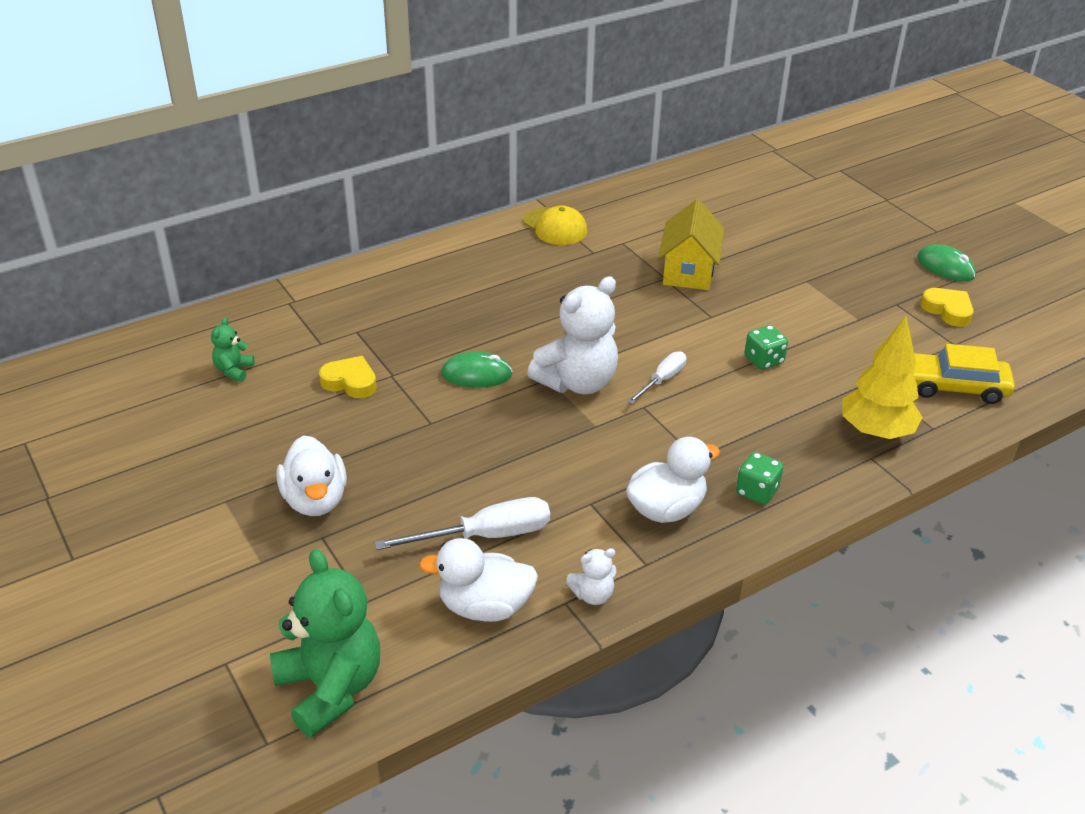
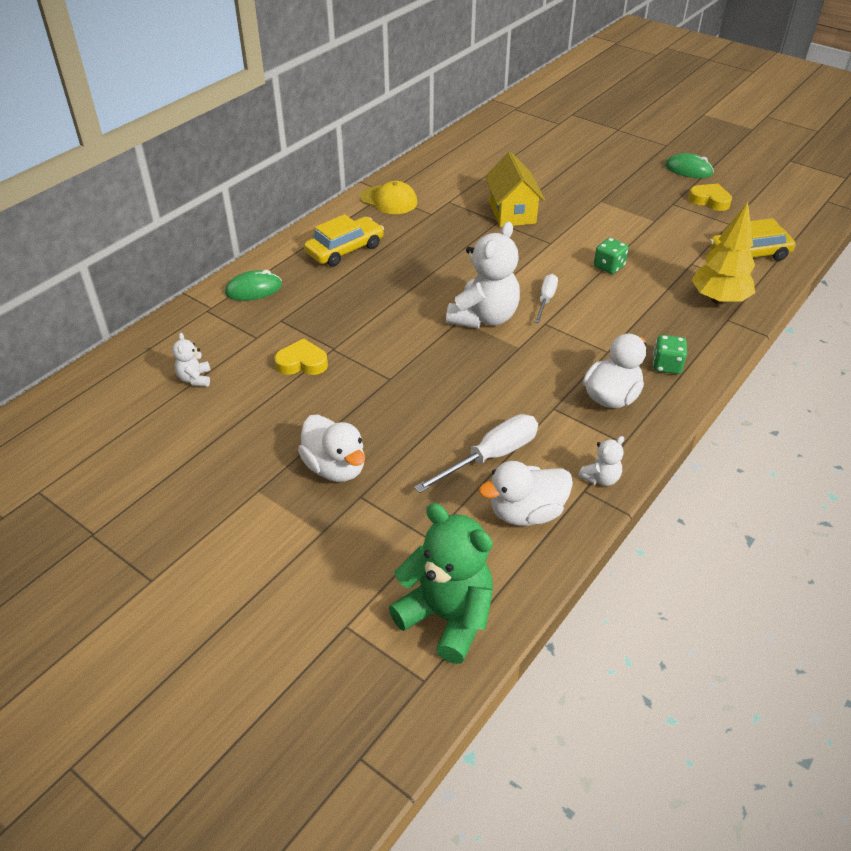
camera: 20 degrees left, 5 degrees up
(234, 370) = (195, 379): green teddy bear -> white teddy bear
(472, 271) = (345, 250): none -> yellow car
(476, 374) = (401, 331): green mouse -> green mouse (254, 289)

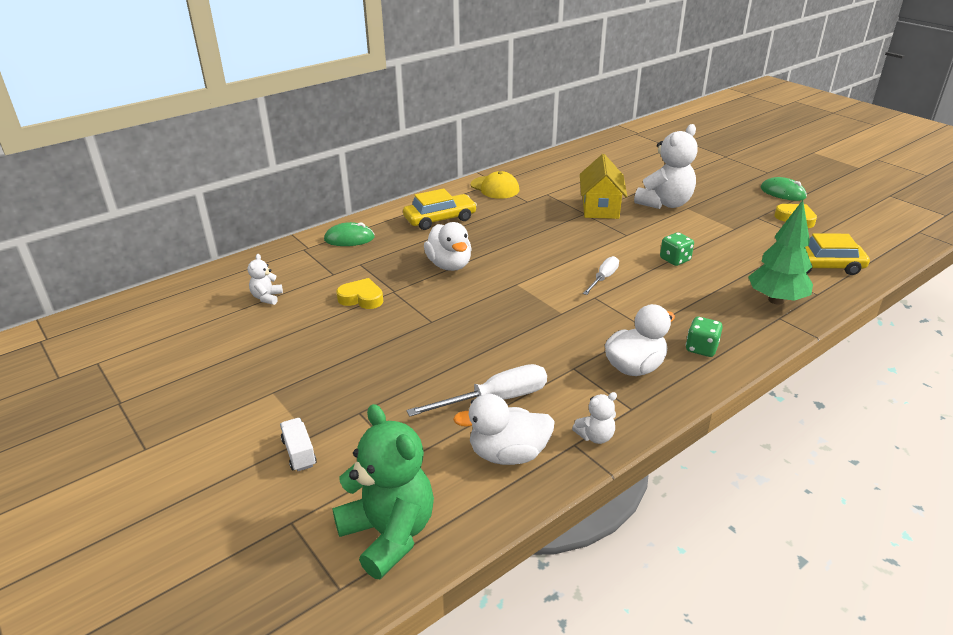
camera: 15 degrees right, 10 degrees down
(319, 552) = (299, 453): none -> white truck
(335, 467) = (348, 385): white duck -> white duck (449, 265)
(484, 317) = (539, 285): white teddy bear -> white teddy bear (665, 203)
(718, 300) = (776, 300): yellow tree -> green tree

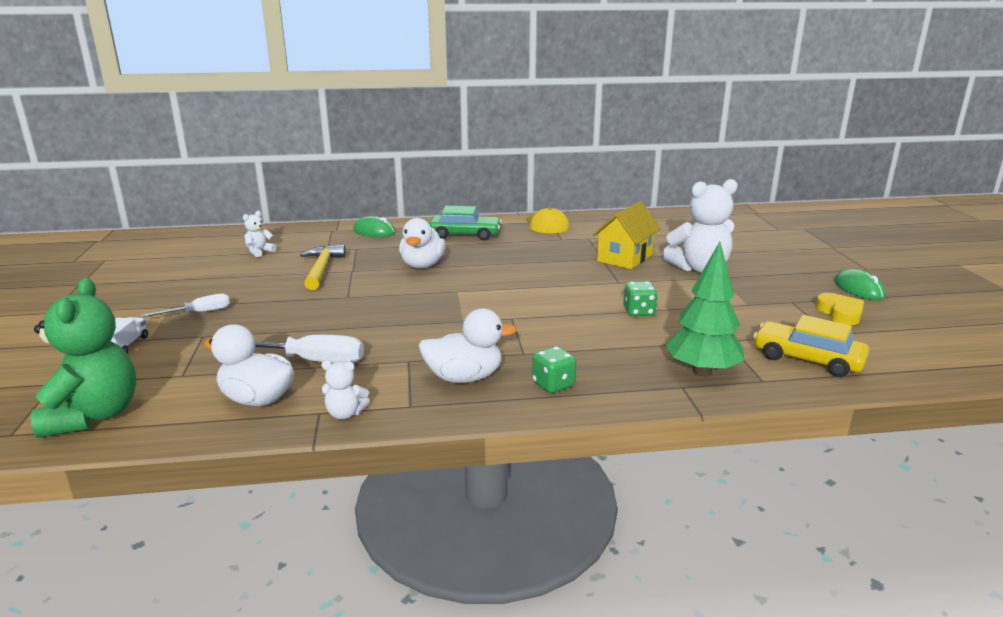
camera: 30 degrees right, 10 degrees down
(361, 298) = (321, 269): yellow heart -> yellow hammer
(440, 219) = (465, 235): yellow car -> green car
(603, 278) = (542, 307): white screwdriver -> white screwdriver (198, 313)

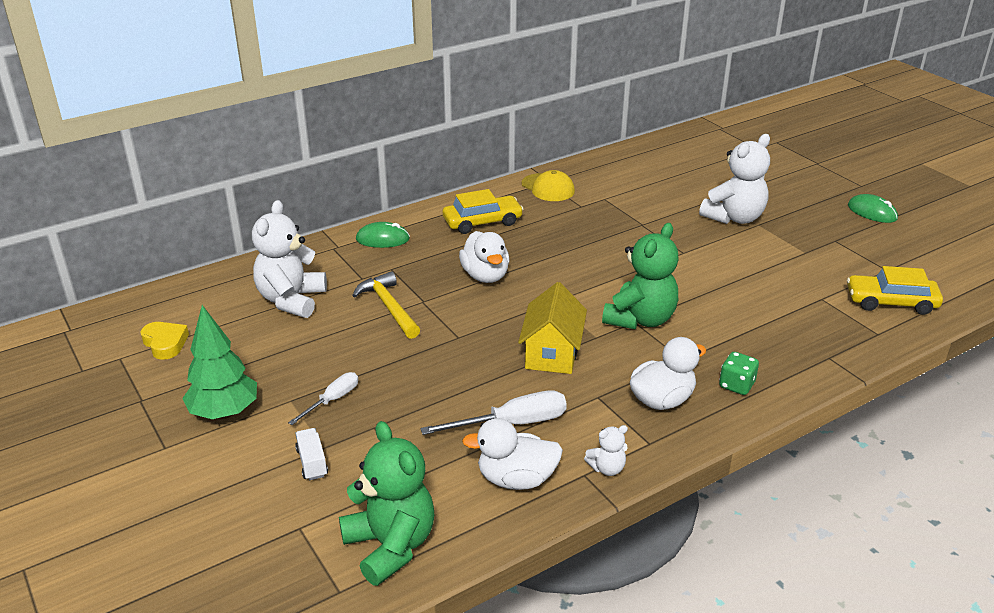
camera: 25 degrees left, 10 degrees up
(259, 252) = (291, 300): white teddy bear -> white teddy bear, size x2.15
(465, 235) = (482, 222): green car -> yellow car
(519, 317) = (640, 319): none -> green teddy bear
(624, 258) = (661, 219): yellow house -> yellow house (552, 353)
(639, 312) = (730, 285): green dice -> none
(702, 371) = (830, 337): green tree -> green tree (224, 413)
(840, 313) = (878, 244): yellow heart -> yellow heart (165, 343)

